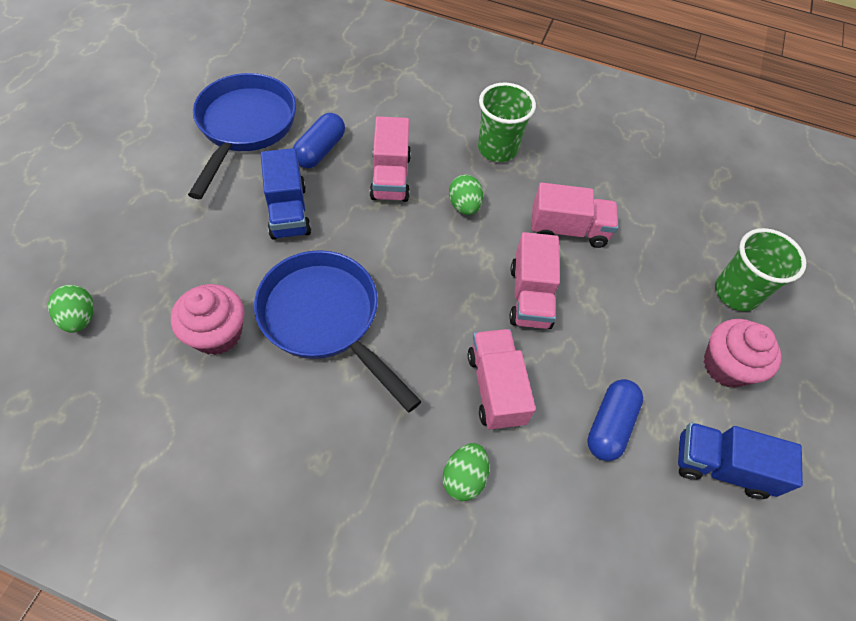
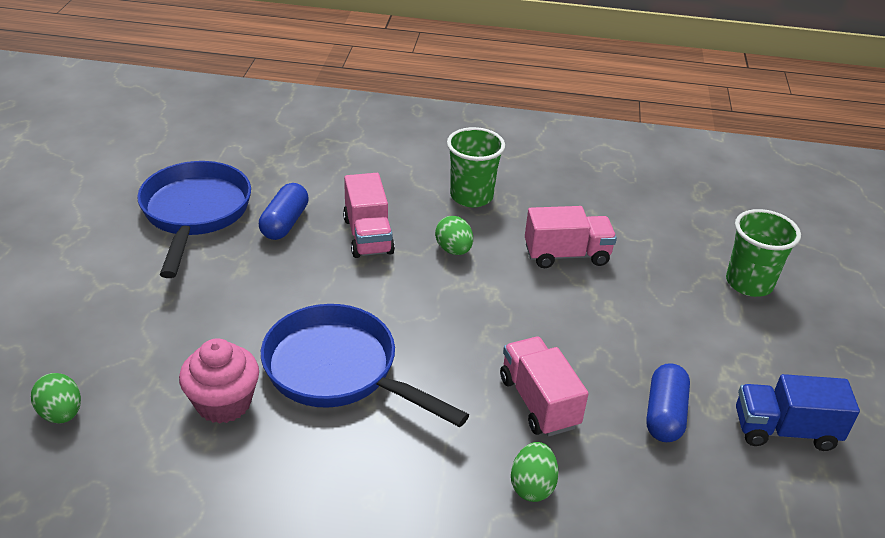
camera: 10 degrees left, 20 degrees down
(288, 211) = (267, 281): blue truck -> none
(530, 296) = (547, 317): pink truck -> none
(726, 366) = (760, 345): pink cupcake -> none

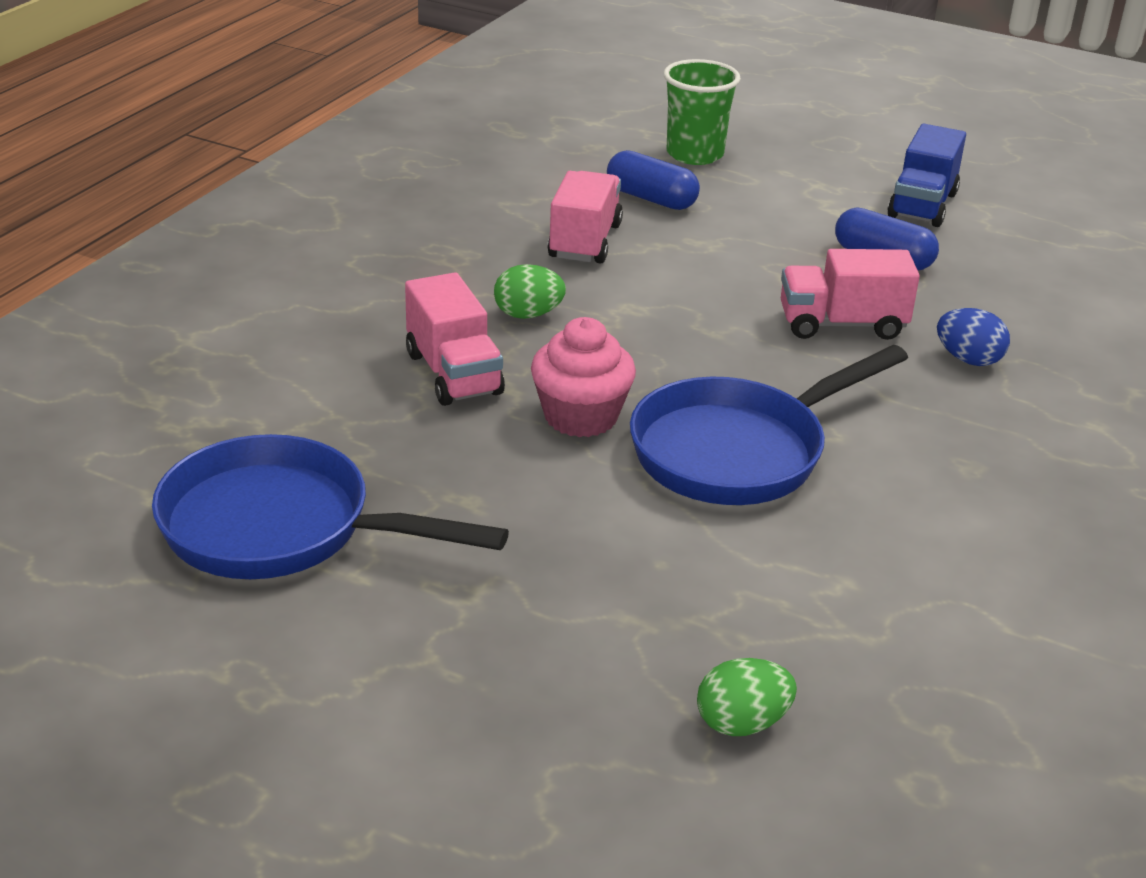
camera: 70 degrees left, 5 degrees down
(223, 403) = (769, 558): pink cupcake -> pink cupcake (581, 416)
(285, 223) = (371, 441): blue capsule -> blue capsule (651, 198)
(368, 236) = (453, 374): pink truck -> pink truck turned 60 degrees clockwise
(471, 196) = (413, 274): green cup -> none
(532, 486) = (968, 359): green egg -> blue egg

